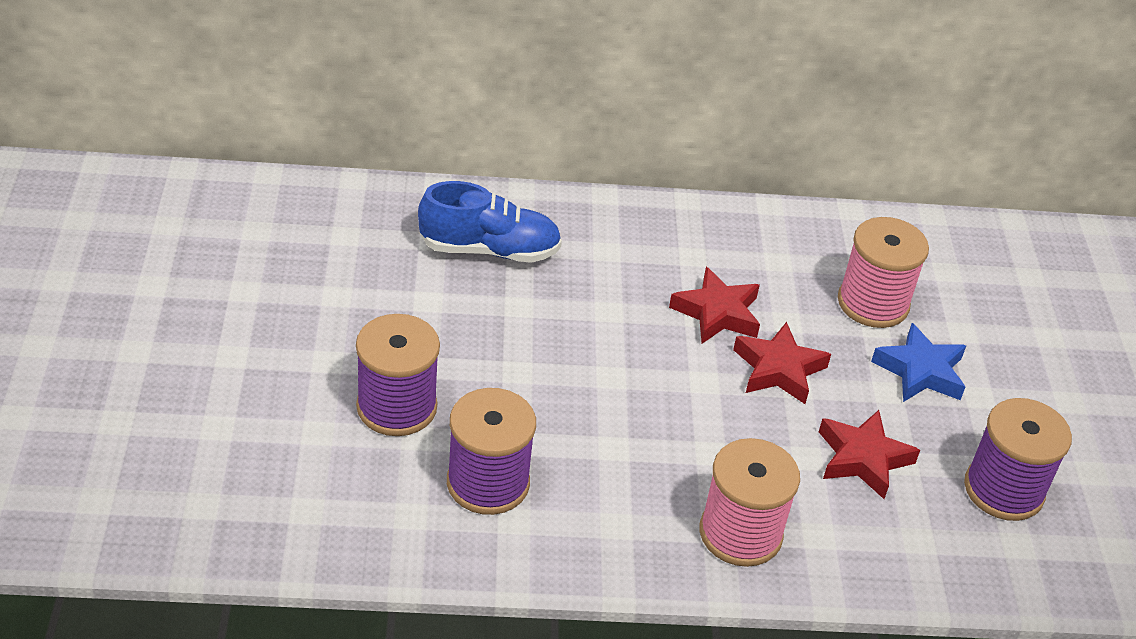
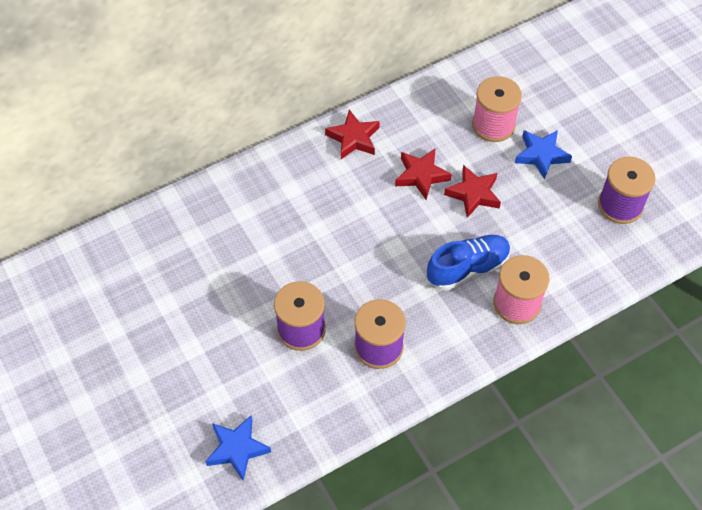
camera: 25 degrees left, 15 degrees up
(186, 501) = (237, 449): none -> blue star
(489, 250) = (277, 201): blue shoe -> blue shoe (467, 268)
(862, 458) = (546, 225): red star -> red star (353, 138)

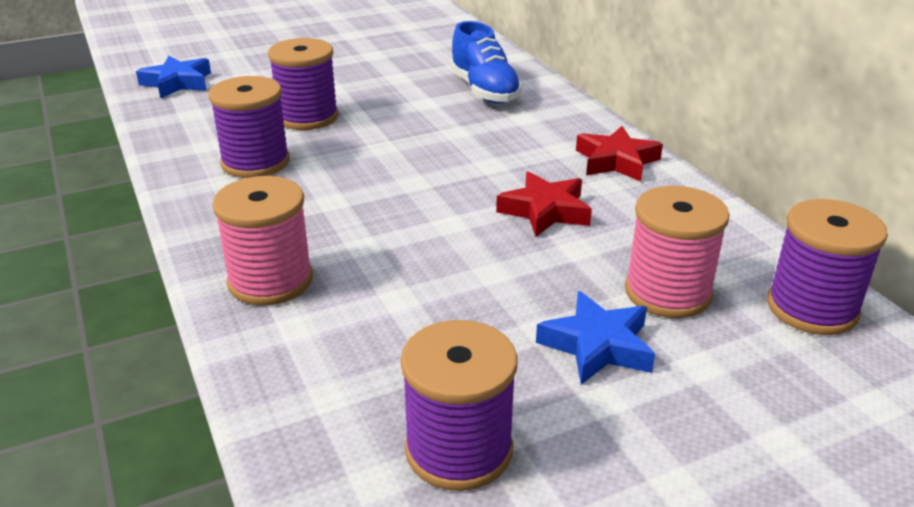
camera: 95 degrees right, 25 degrees down
(467, 268) = (355, 239): blue shoe -> blue shoe (484, 91)
(473, 194) = (505, 257): red star -> none
(495, 71) = (812, 308): none -> purple spool

